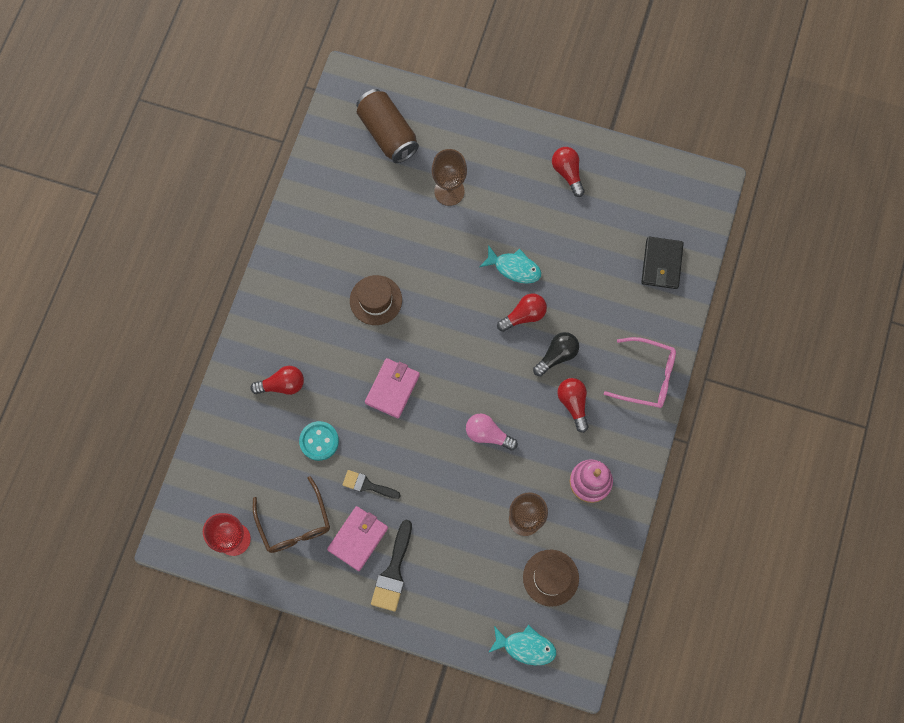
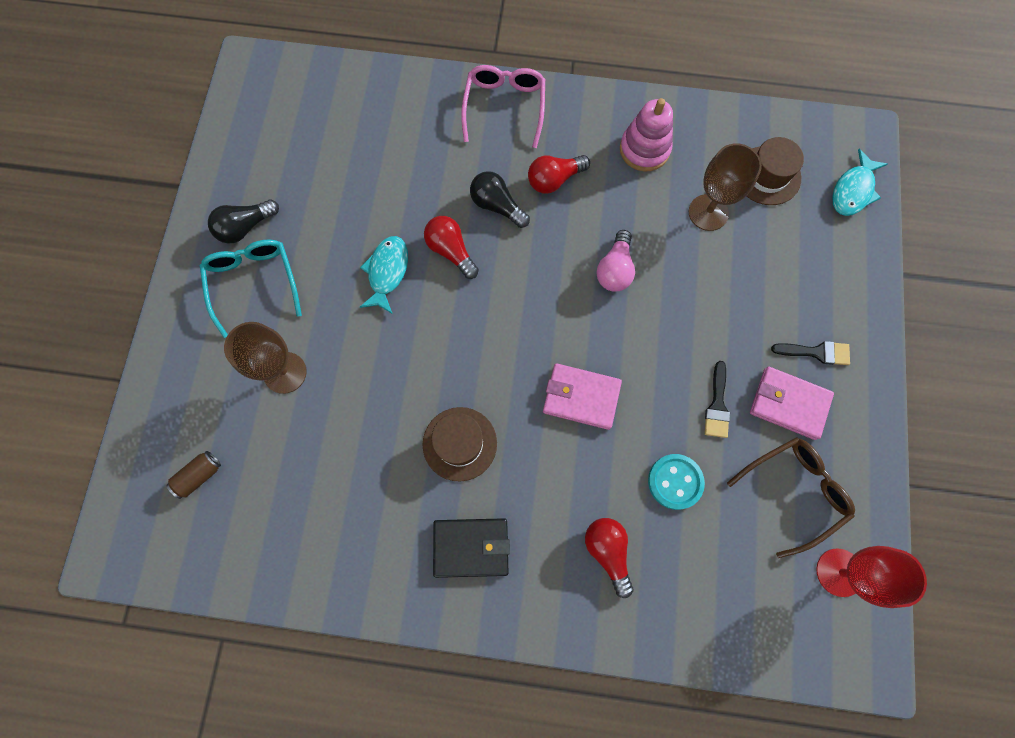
camera: 100 degrees left, 0 degrees up
(387, 133) = (199, 476): brown can -> brown can, size x0.45
(393, 572) = (816, 352): black brush -> black brush, size x0.66
(521, 176) = (254, 283): none -> turquoise glasses
(525, 647) = (853, 190): turquoise fish -> turquoise fish turned 150 degrees counterclockwise
(567, 173) = (245, 227): red light bulb -> black light bulb
(661, 264) = (359, 108): black wallet -> black wallet (471, 547)

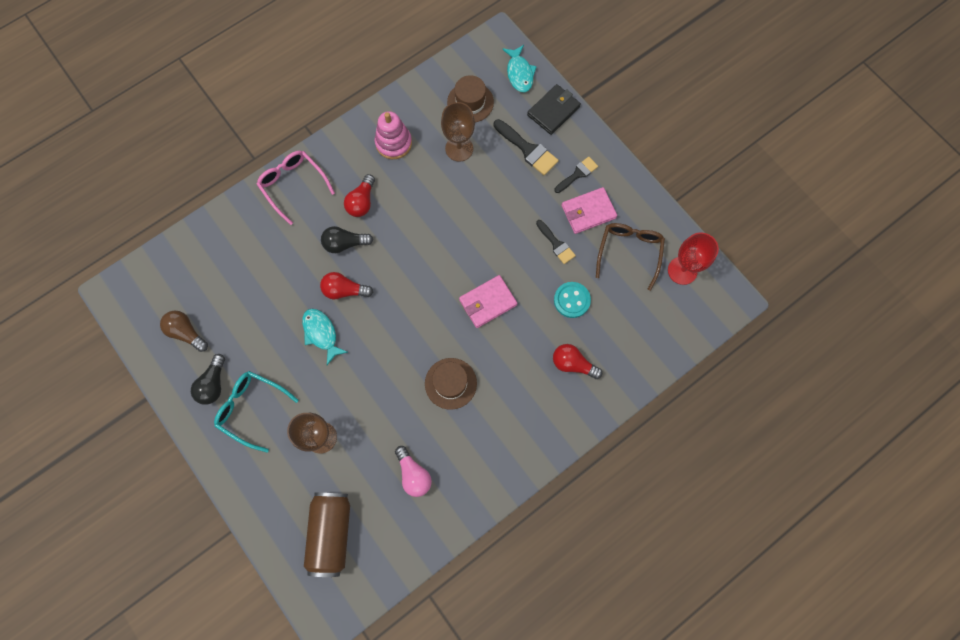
camera: 45 degrees left, 0 degrees up
(199, 476) = (331, 533): brown can -> brown can, size x2.21
(271, 158) = (186, 332): none -> brown light bulb
(471, 547) = (507, 426): black wallet -> black wallet (553, 111)
(615, 269) = (441, 221): pink light bulb -> pink light bulb (413, 474)
(784, 277) = (528, 149): none -> black brush

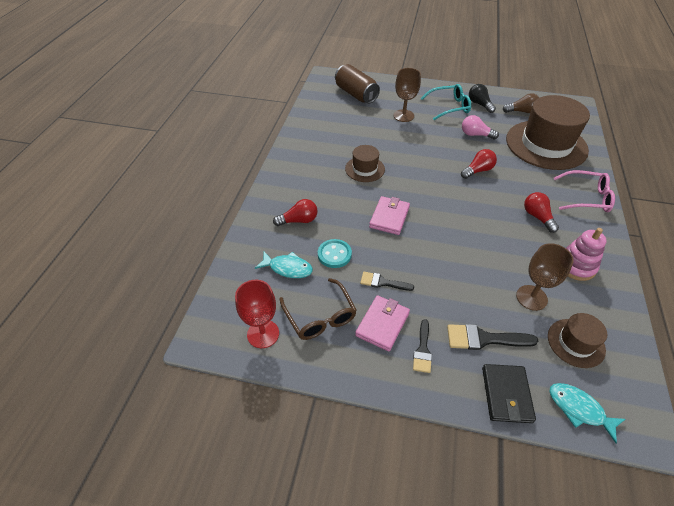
camera: 140 degrees right, 25 degrees down
(235, 267) = (546, 145): none -> brown hat
(321, 333) = (461, 147): turquoise fish -> turquoise fish (288, 268)
(345, 244) = (512, 190): black light bulb -> none
(413, 474) = (341, 128): pink light bulb -> pink light bulb (475, 135)

